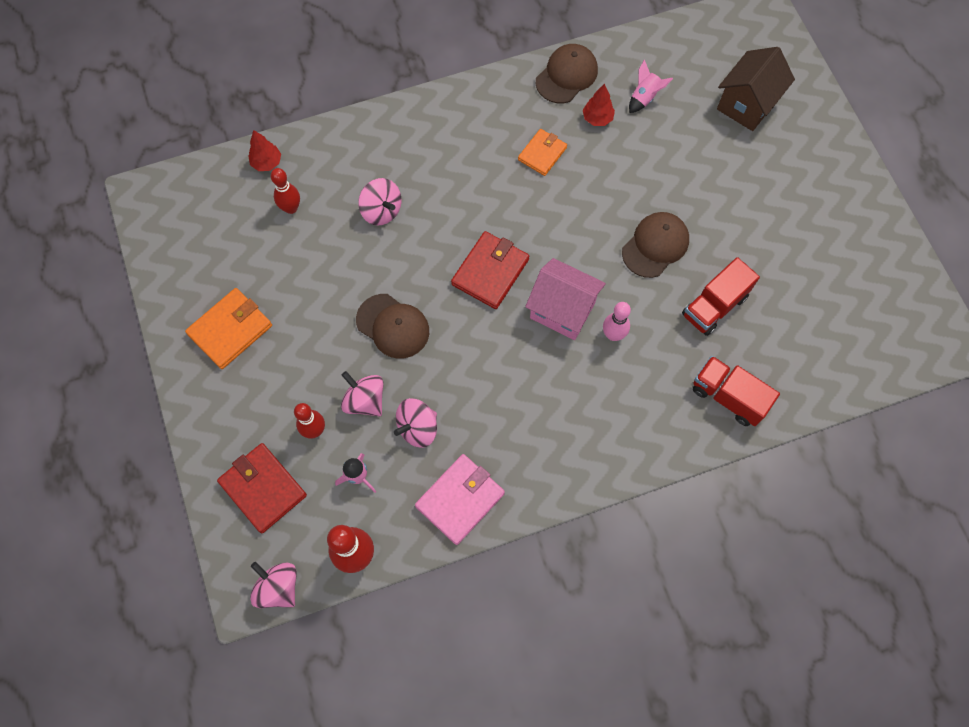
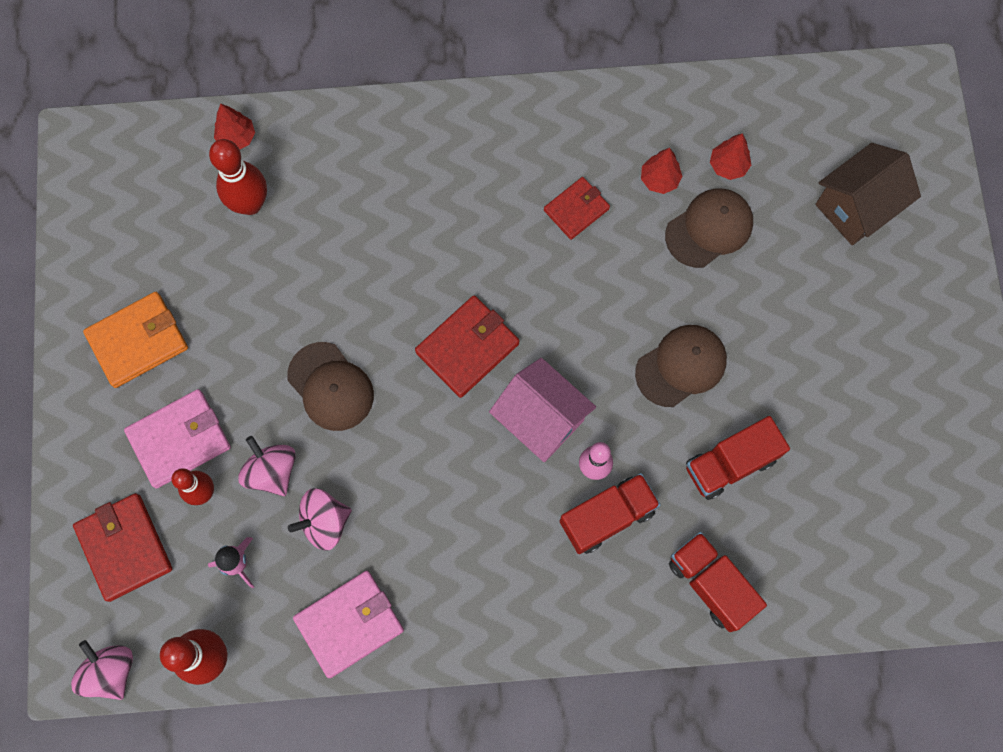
camera: 15 degrees right, 5 degrees up
(284, 395) = (179, 440): none -> pink wallet
(291, 208) = (250, 204): red bowling pin -> red bowling pin, size x1.50
(381, 211) = (358, 235): pink spinning top -> none
(542, 154) = (576, 209): orange wallet -> red wallet
(566, 75) = (638, 112): brown cap -> brown cap (709, 229)
(634, 368) = (607, 517): none -> red truck
(644, 97) = (728, 166): pink rocket -> red tree

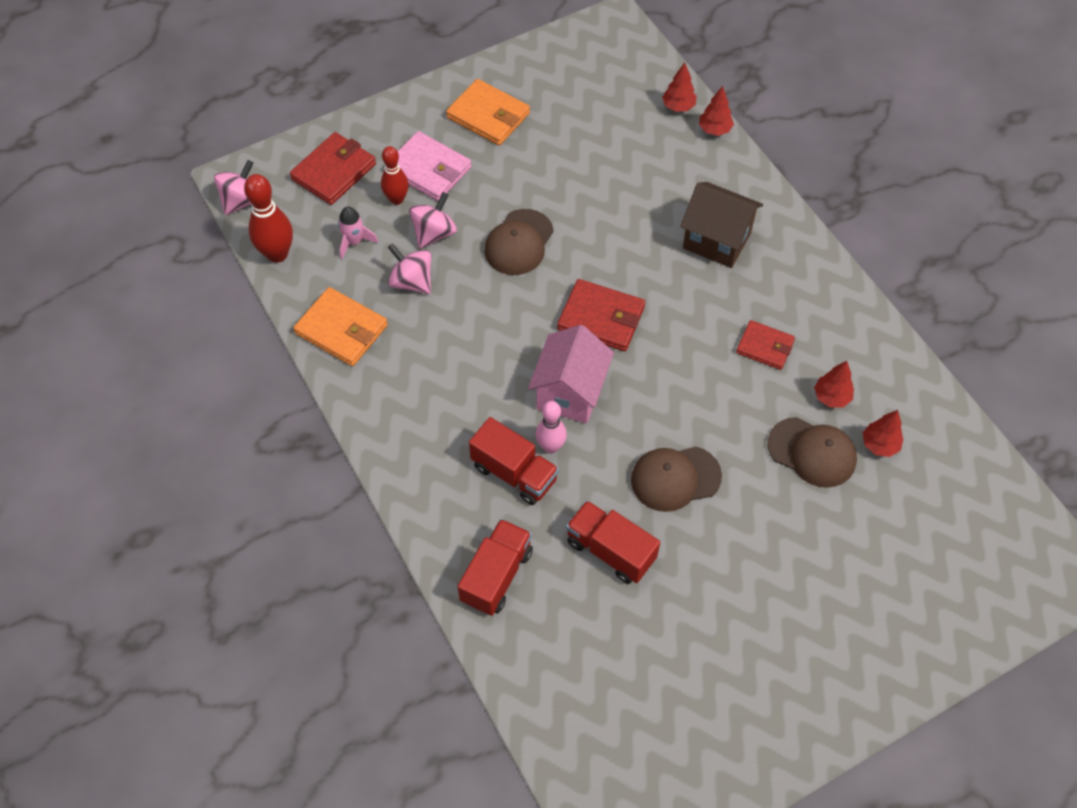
camera: 65 degrees right, 15 degrees down
(250, 204) = (632, 135): red bowling pin -> none
(288, 118) = (714, 130): none -> red tree
(349, 624) = (341, 329): pink wallet -> orange wallet
(681, 366) = (675, 478): brown cap -> brown cap turned 135 degrees clockwise
(855, 208) = (910, 565): brown house -> brown house (716, 240)

